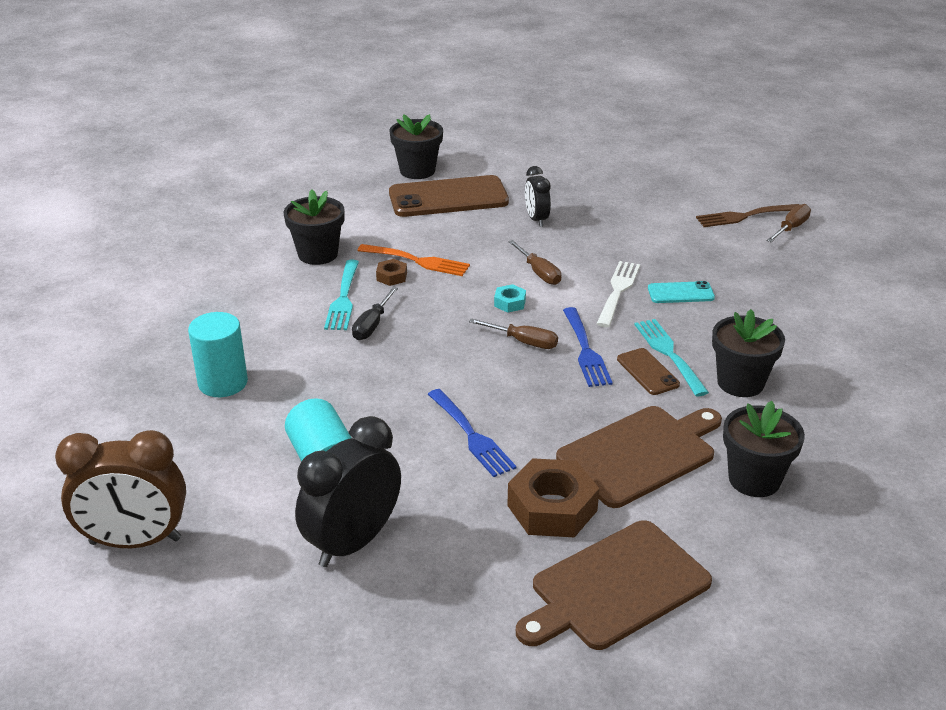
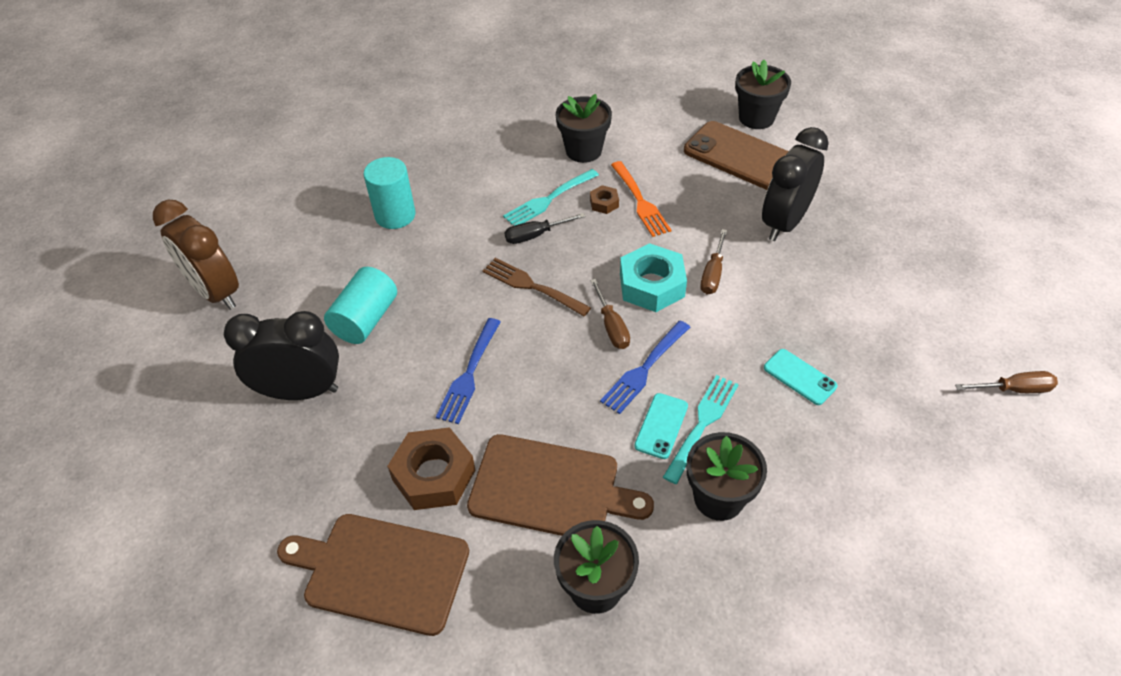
camera: 50 degrees right, 15 degrees up
(510, 303) = (651, 285): turquoise nut -> turquoise nut, size x2.10
(536, 219) = (784, 223): black clock -> black clock, size x1.80
(618, 291) = (749, 336): white fork -> none
(647, 372) = (661, 426): brown phone -> turquoise phone
(745, 216) = (985, 344): brown fork -> brown fork (532, 286)

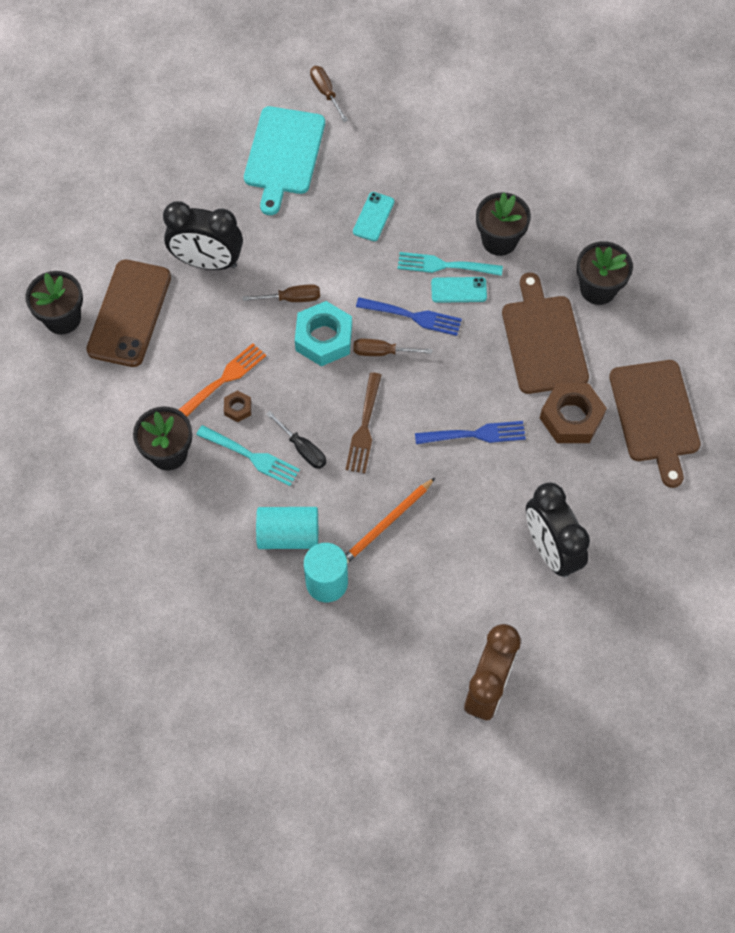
camera: 115 degrees left, 15 degrees up
(365, 319) = (459, 540): turquoise cylinder -> turquoise cylinder (288, 535)
(421, 272) = (387, 523): none -> orange pencil
(612, 327) = (381, 352): brown screwdriver -> brown screwdriver turned 135 degrees counterclockwise
(918, 321) = (284, 154): none -> turquoise cutting board

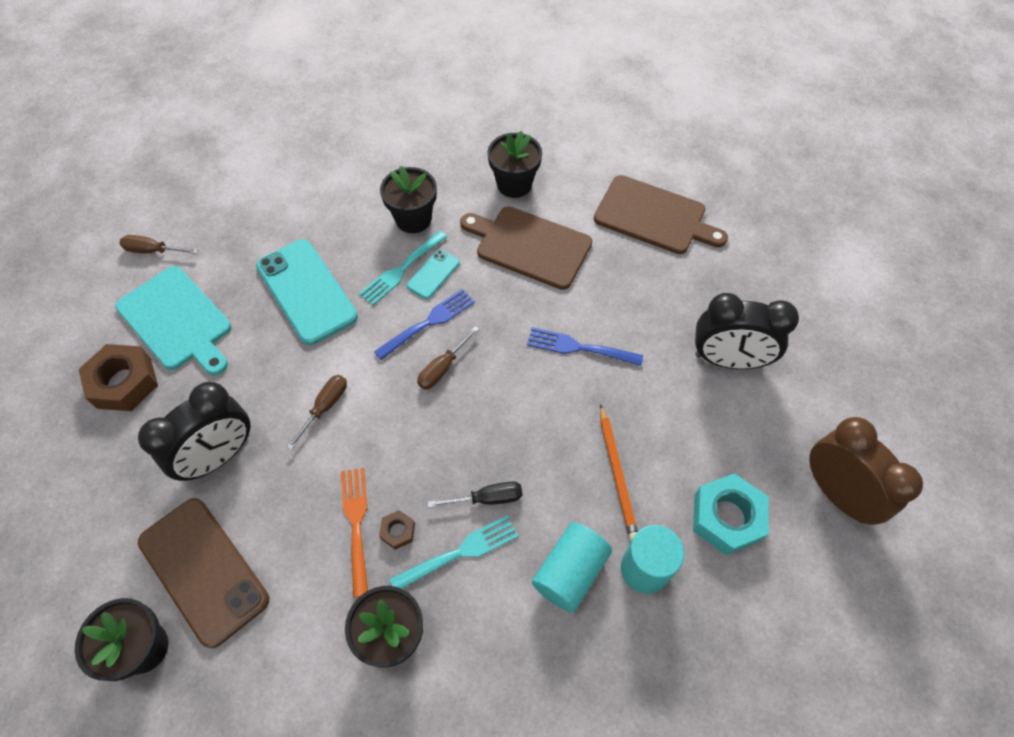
camera: 55 degrees left, 5 degrees down
(324, 338) = (389, 406): turquoise nut -> turquoise nut (727, 517)
(364, 427) = (505, 430): brown fork -> none
(373, 217) = (307, 291): turquoise phone -> turquoise phone, size x2.06
(475, 434) = (579, 347): blue fork -> blue fork turned 105 degrees counterclockwise
(571, 417) = (615, 270): brown nut -> brown nut (124, 382)

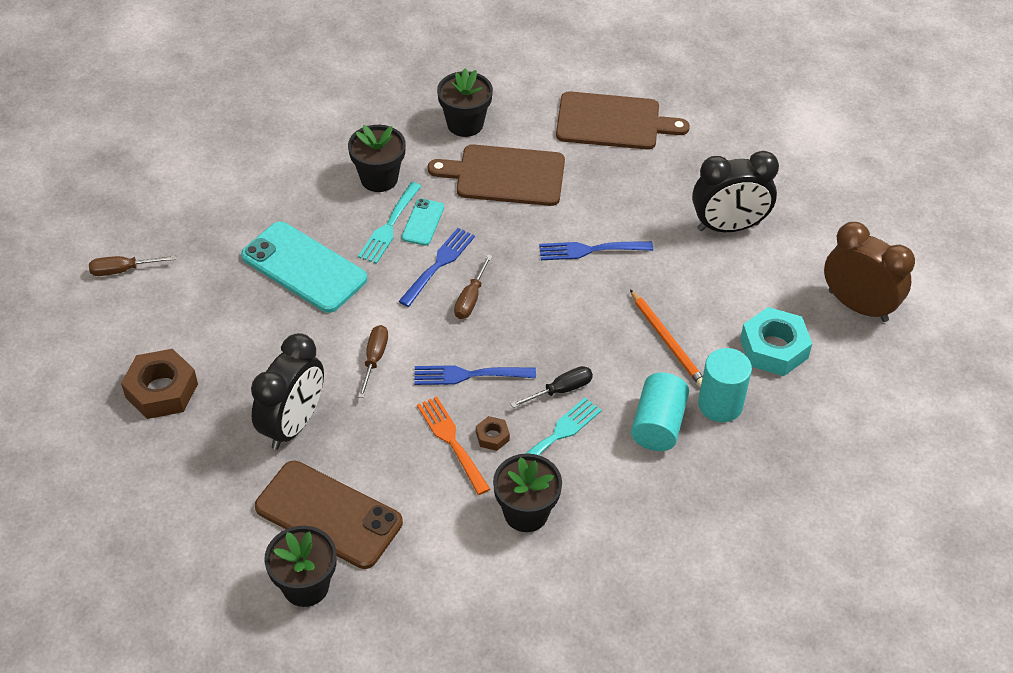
camera: 20 degrees left, 10 degrees down
(177, 320) = (184, 325): turquoise cutting board -> none
(405, 452) = (469, 375): none -> blue fork

